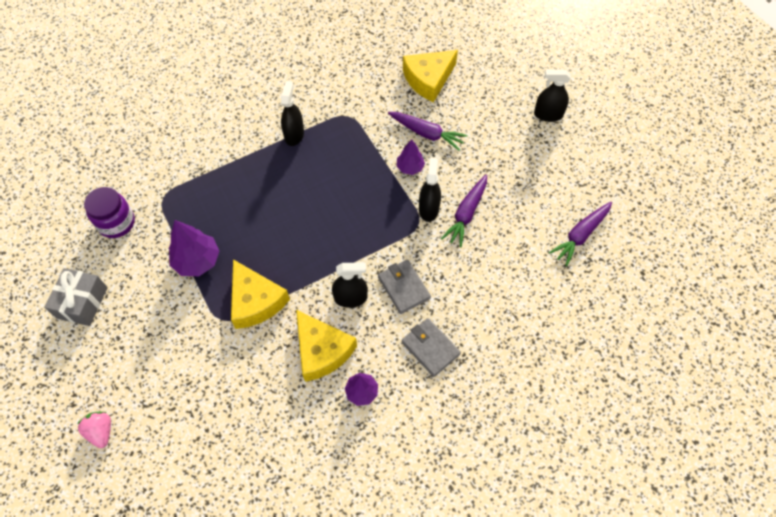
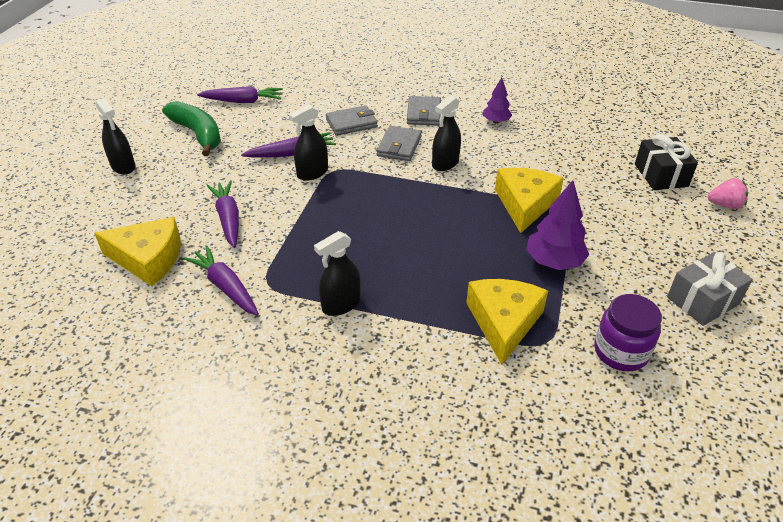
camera: 135 degrees left, 20 degrees down
(101, 431) = (725, 205): pink strawberry -> pink strawberry turned 105 degrees counterclockwise
(171, 432) = (661, 175): none -> black gift
(322, 350) = (501, 151): yellow cheese -> yellow cheese (503, 322)
(350, 298) = (445, 163): black spray bottle -> black spray bottle turned 90 degrees counterclockwise
(366, 97) = (225, 287): none -> purple carrot
(410, 167) = (282, 206): purple tree -> none
(469, 283) = (351, 123): none -> grey wallet
(553, 176) = (198, 134): none -> green banana

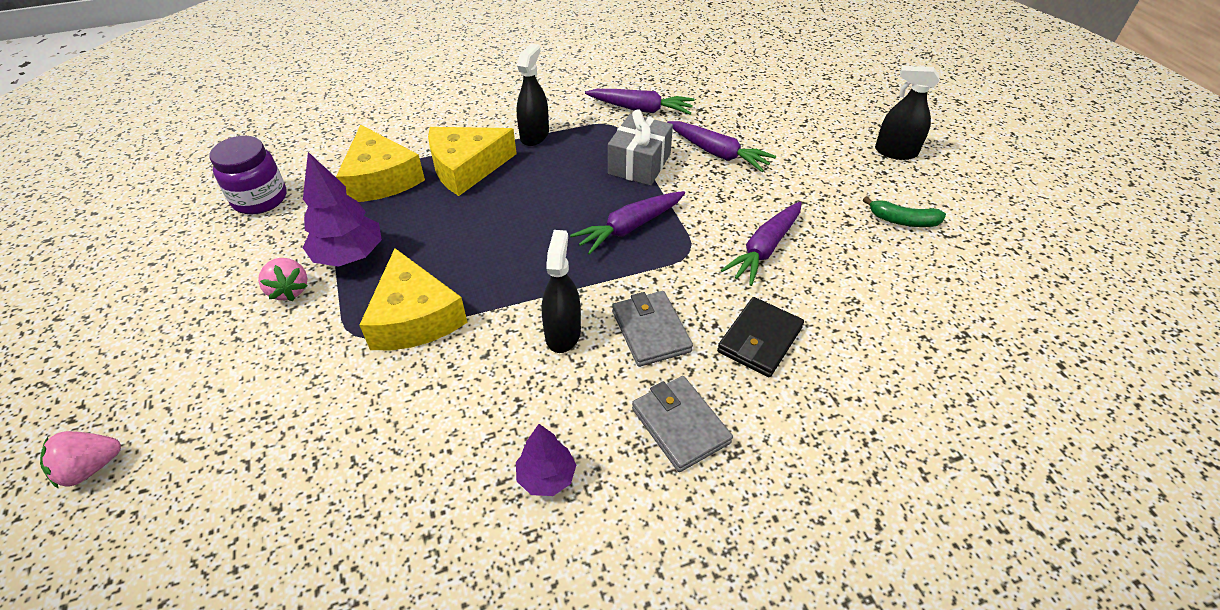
camera: 145 degrees right, 5 degrees up
(148, 259) = (728, 100): yellow cheese -> yellow cheese (466, 168)
(198, 134) = (903, 221): green banana -> green banana, size x0.55
(243, 101) = (948, 299): purple carrot -> purple carrot (629, 228)
(312, 173) = (707, 236): black spray bottle -> none
(351, 123) = (760, 340): grey wallet -> black wallet
(604, 255) = (289, 290): none -> pink strawberry
(661, 175) = (202, 488): black gift -> none
(702, 300) = (163, 284): grey gift -> grey gift (639, 164)

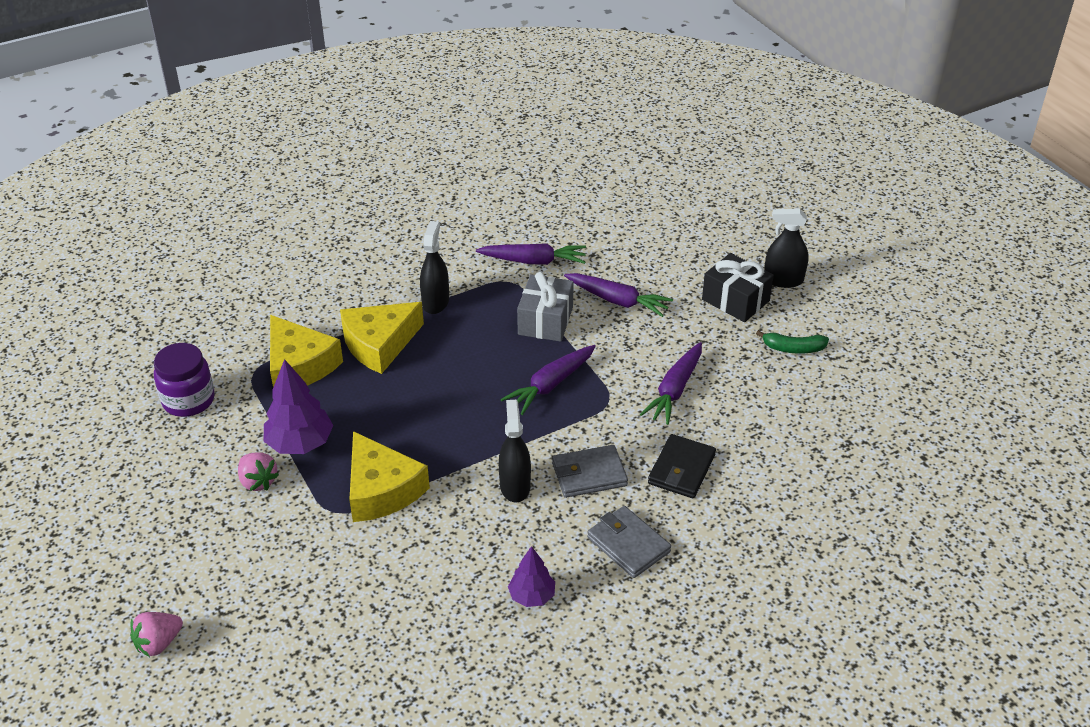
camera: 10 degrees left, 5 degrees down
(650, 331) = (589, 474): grey wallet -> grey wallet turned 75 degrees counterclockwise
(842, 166) = (735, 300): none -> black gift

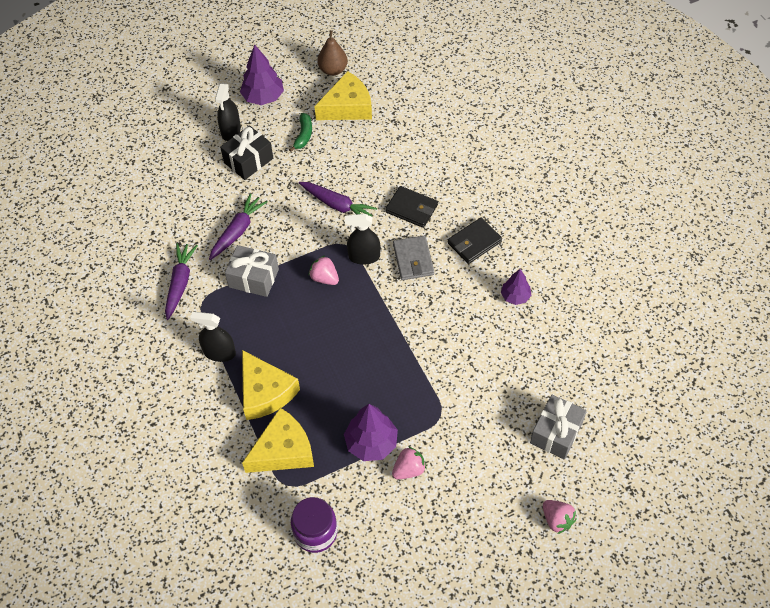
camera: 85 degrees left, 15 degrees up
(294, 645) = (556, 433): none -> grey gift
(381, 490) = (421, 385): yellow cheese -> yellow cheese (347, 107)
(515, 486) = (421, 303): black spray bottle -> black spray bottle (364, 257)
(550, 385) = (324, 278): purple carrot -> pink strawberry
(628, 545) = (474, 242): grey wallet -> black wallet
(851, 304) = (263, 97): none -> purple tree
(929, 370) = (333, 70): none -> brown pear

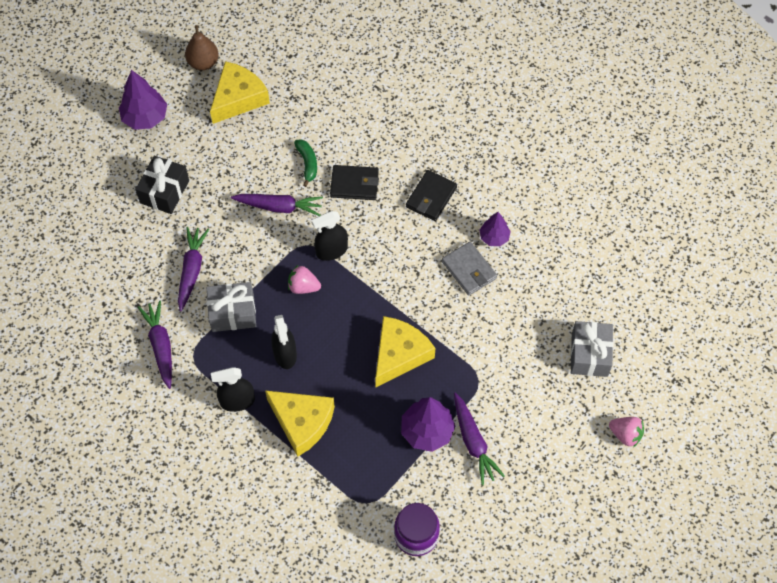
camera: 25 degrees left, 5 degrees up
(231, 130) = (129, 166): black spray bottle -> black spray bottle (285, 354)
(283, 450) = (348, 471): yellow cheese -> yellow cheese (399, 354)
(303, 135) = (208, 144): green banana -> green banana (307, 163)
(409, 469) = (473, 442): pink strawberry -> purple carrot
(413, 259) = (381, 236): grey wallet -> grey wallet (469, 270)

